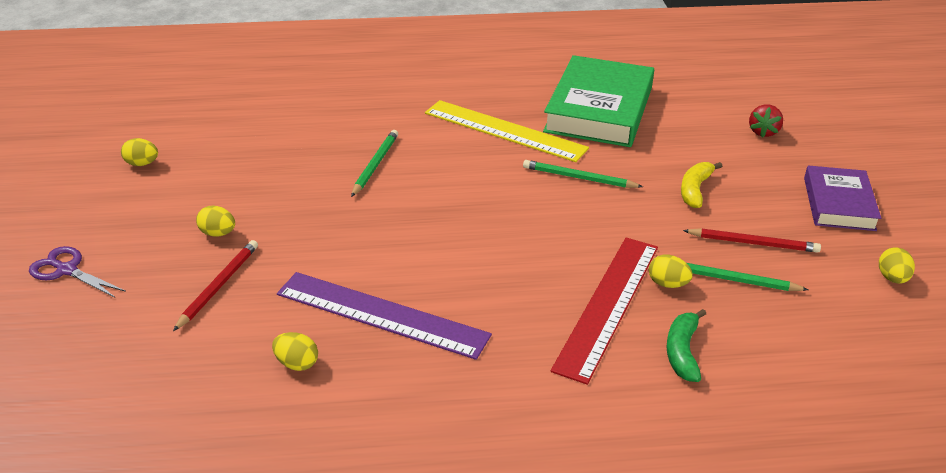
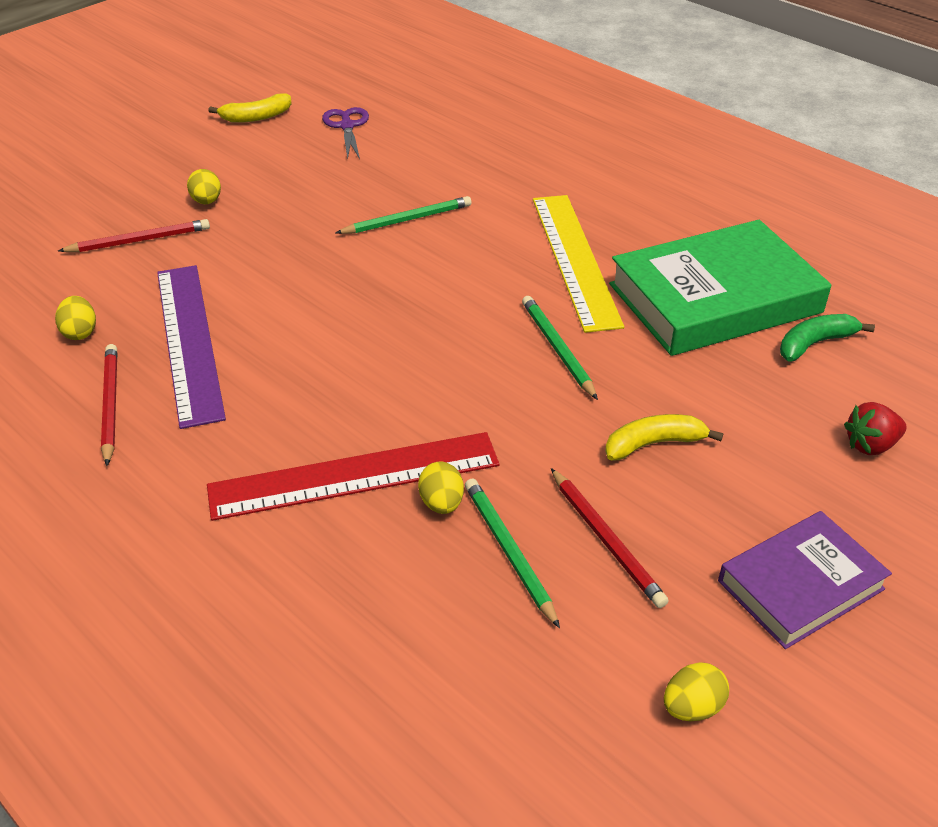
camera: 50 degrees right, 5 degrees up
(67, 270) = (87, 167): purple scissors -> purple scissors (347, 126)
(142, 164) = (256, 117): yellow egg -> yellow banana
(407, 383) = (110, 405): none -> red pencil
(682, 352) = (333, 568): green banana -> green banana (815, 343)

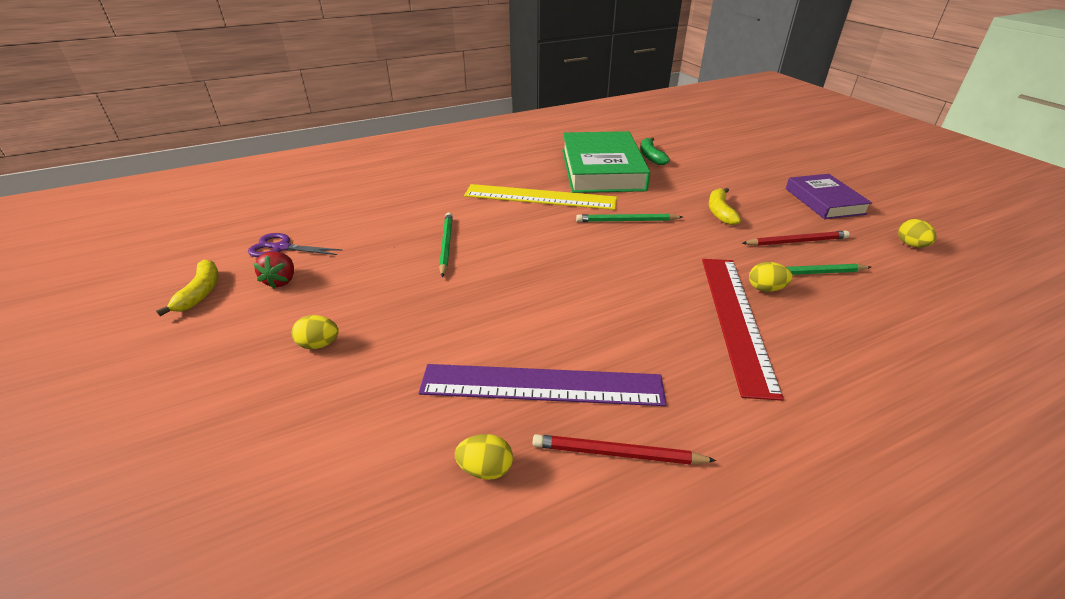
camera: 70 degrees left, 5 degrees down
(139, 240) = (346, 402): red pencil -> none
(870, 445) = (729, 164): red strawberry -> red strawberry (281, 281)

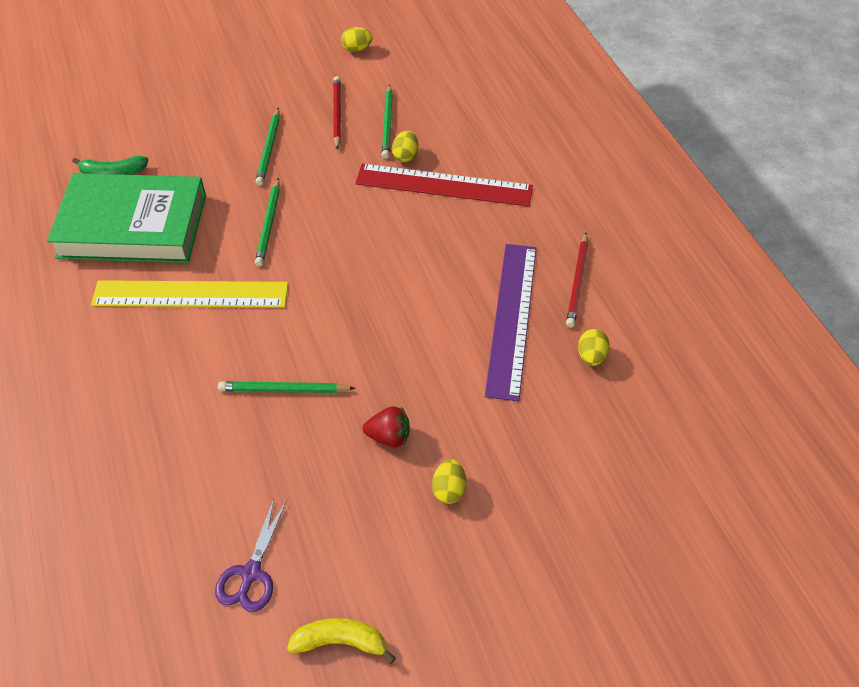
camera: 85 degrees left, 15 degrees up
(281, 281) = (330, 554): red strawberry -> red strawberry (389, 437)
(540, 197) = (190, 294): yellow ruler -> yellow ruler turned 75 degrees clockwise
(720, 212) = (269, 149): yellow banana -> green pencil
(824, 201) = (268, 71): purple book -> none

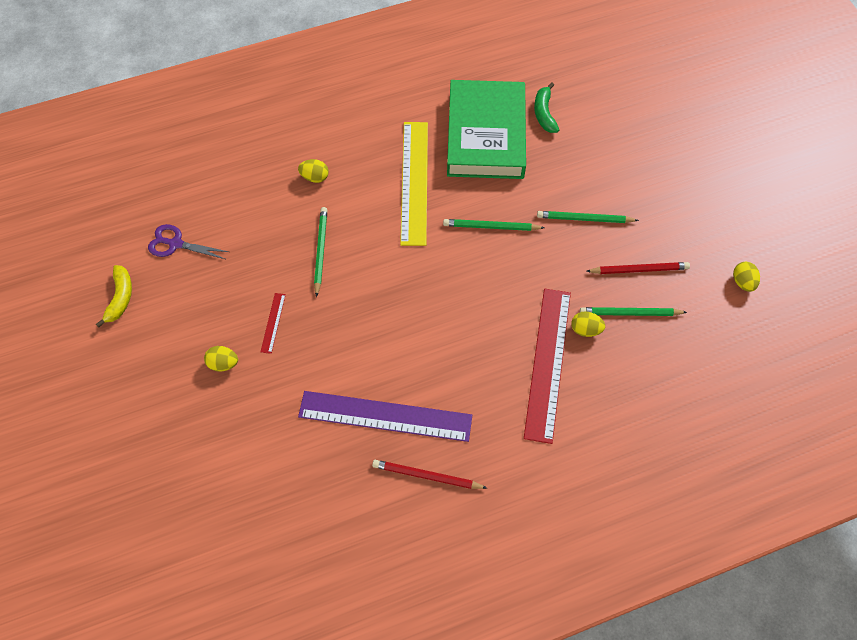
camera: 90 degrees right, 10 degrees up
(389, 437) = (273, 323): red strawberry -> red ruler
(591, 356) = (341, 480): yellow egg -> yellow egg (315, 177)

